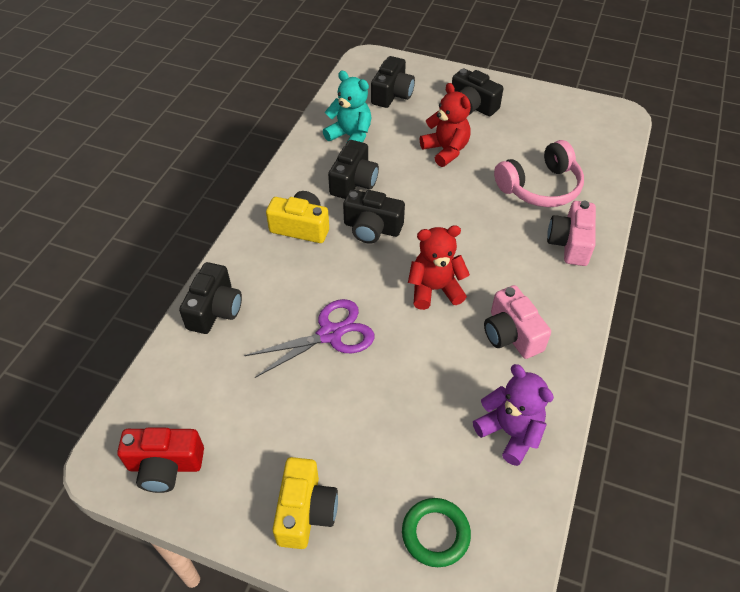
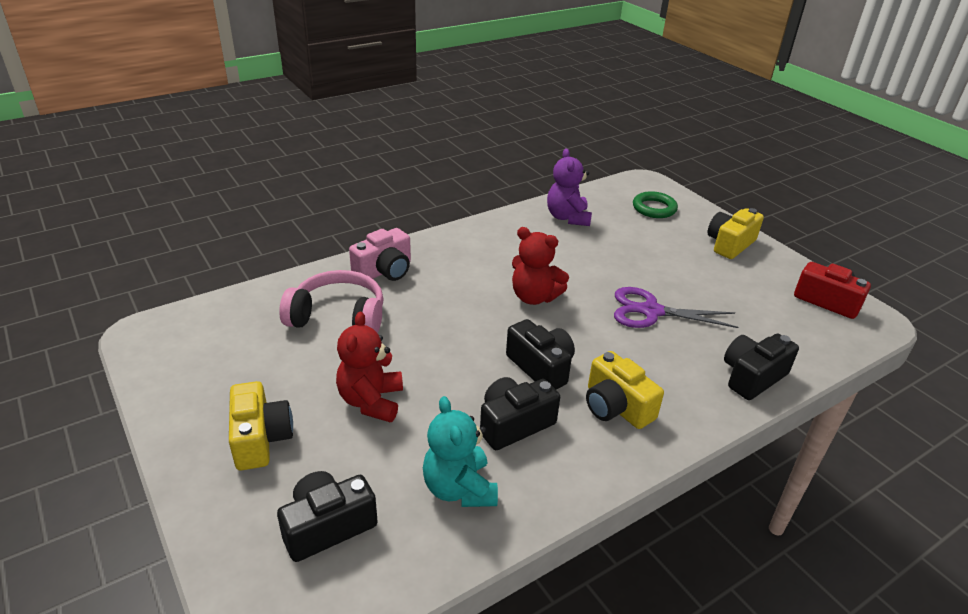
camera: 145 degrees left, 15 degrees down
(472, 106) = (260, 439): black camera -> yellow camera
(511, 334) = (508, 250): pink camera -> none

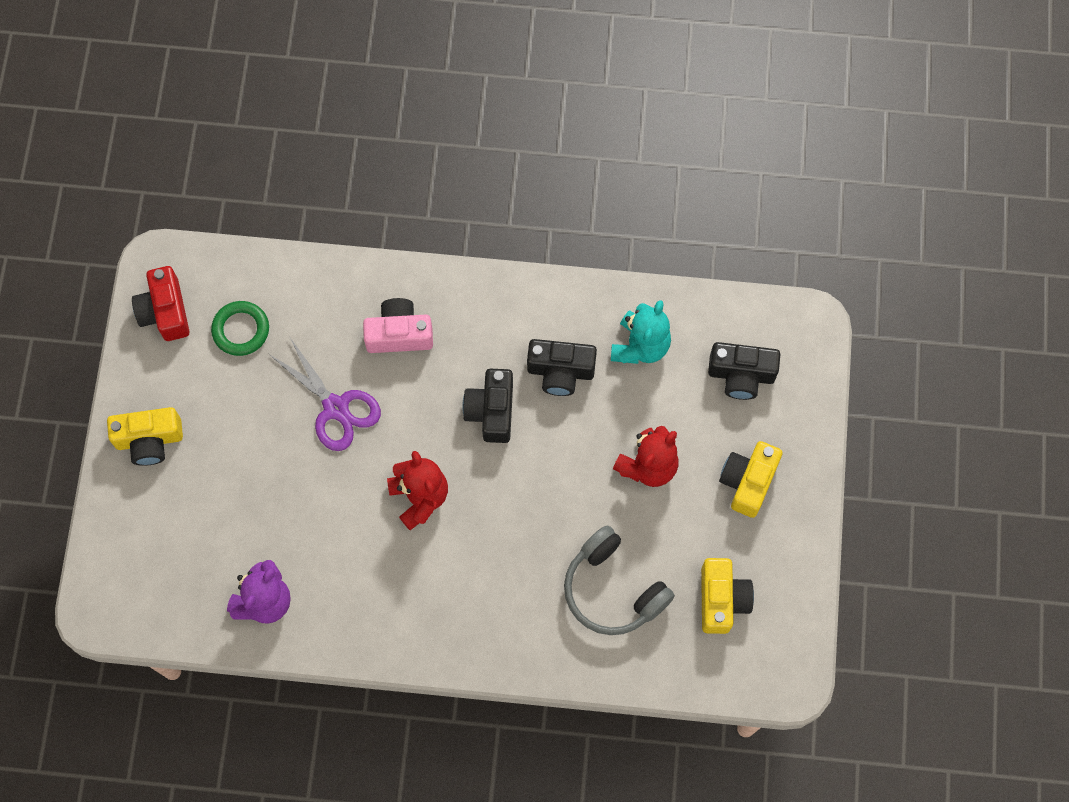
camera: 140 degrees left, 35 degrees up
(338, 317) = (613, 589): pink headphones -> grey headphones
(384, 271) = (527, 634): pink camera -> pink camera (399, 334)
(616, 407) = (472, 335): yellow camera -> yellow camera (721, 599)
(654, 208) = (152, 552): green ring -> green ring (241, 330)
(752, 377) = (338, 288): black camera -> none

